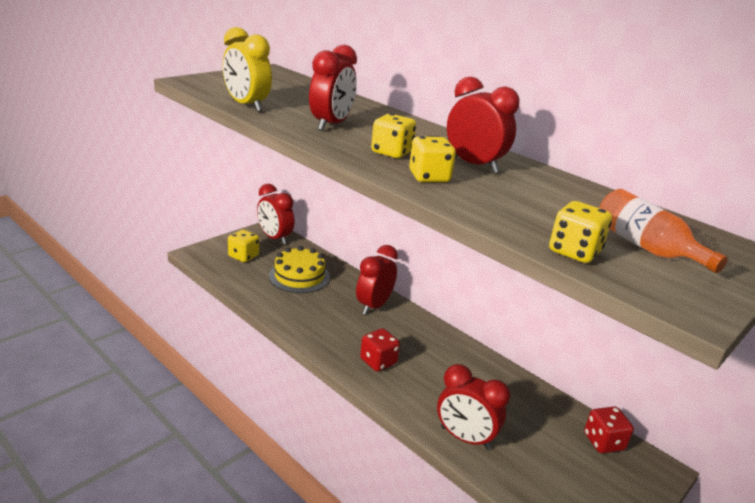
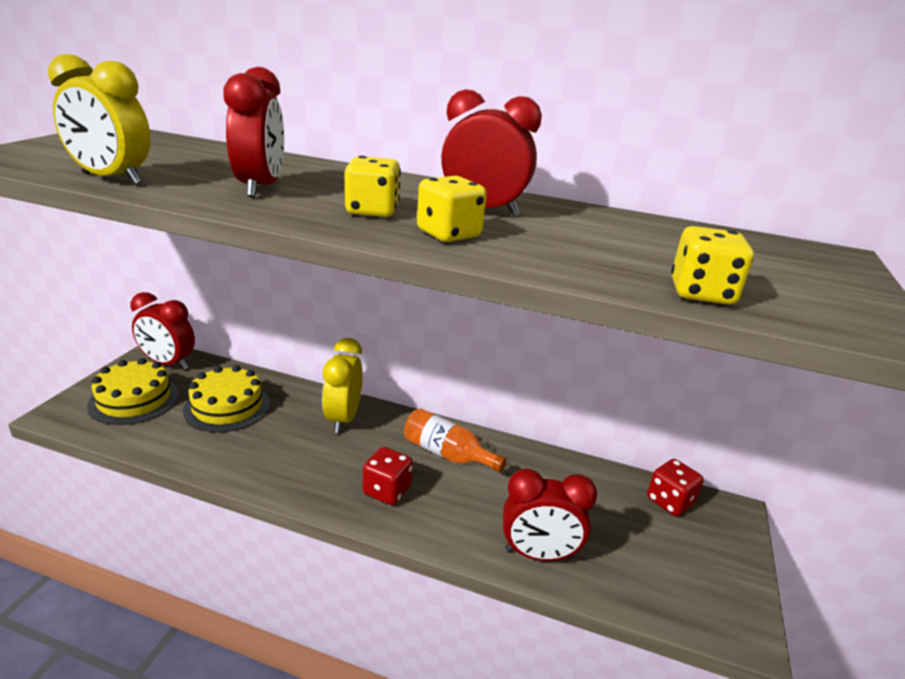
camera: 25 degrees left, 0 degrees up
(243, 256) = (134, 399): yellow dice -> yellow cake
(374, 306) = (343, 419): red clock -> yellow clock
(646, 247) = (753, 270): orange bottle -> orange bottle (447, 453)

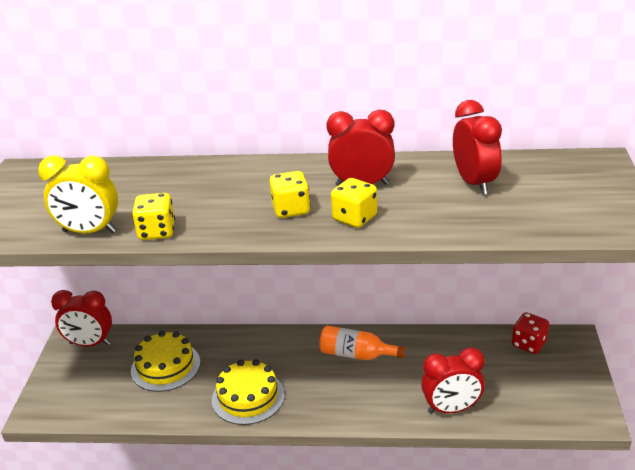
camera: 10 degrees left, 5 degrees up
(134, 399) = (86, 383): yellow cake -> yellow cake (248, 397)
(260, 188) = (198, 208): red clock -> red clock (474, 183)
(343, 419) = (263, 350): yellow clock -> none
(387, 491) = (326, 396): red dice -> none
(701, 293) = (527, 226): yellow dice -> yellow dice (157, 231)

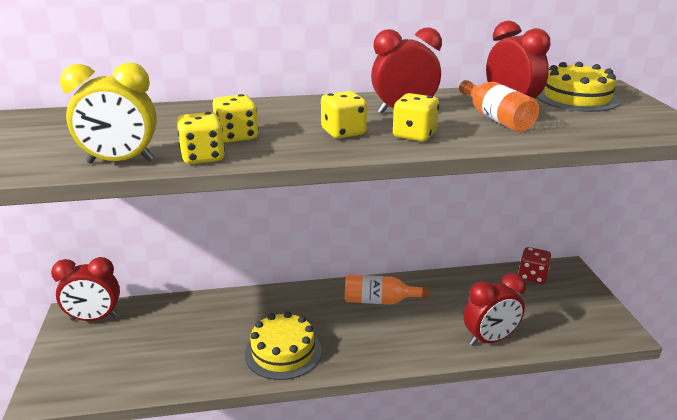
camera: 15 degrees left, 5 degrees down
(165, 366) = (185, 332): yellow cake -> yellow cake (576, 98)
(195, 208) = (237, 136): none -> yellow dice
(447, 201) = (496, 119): none -> orange bottle

